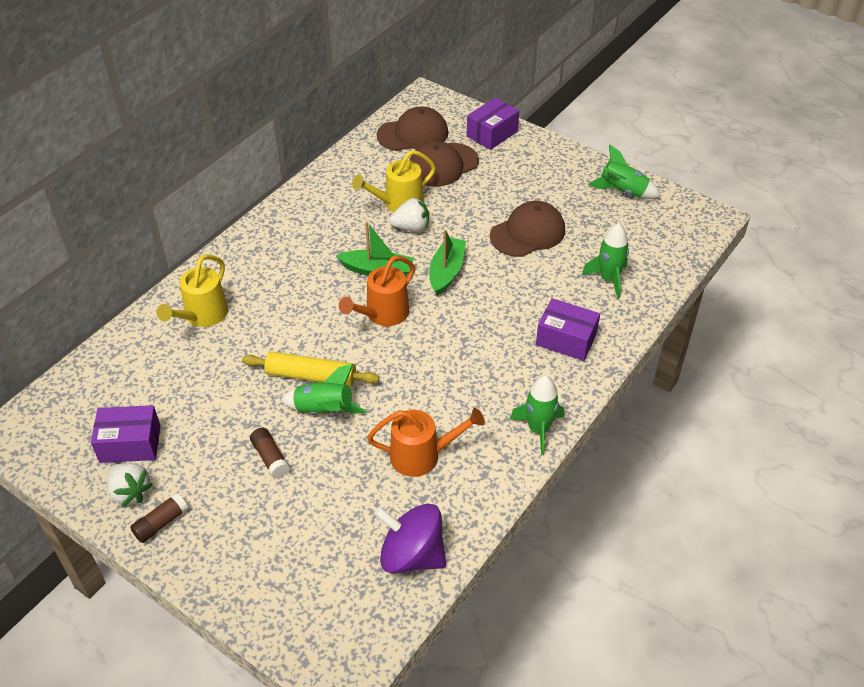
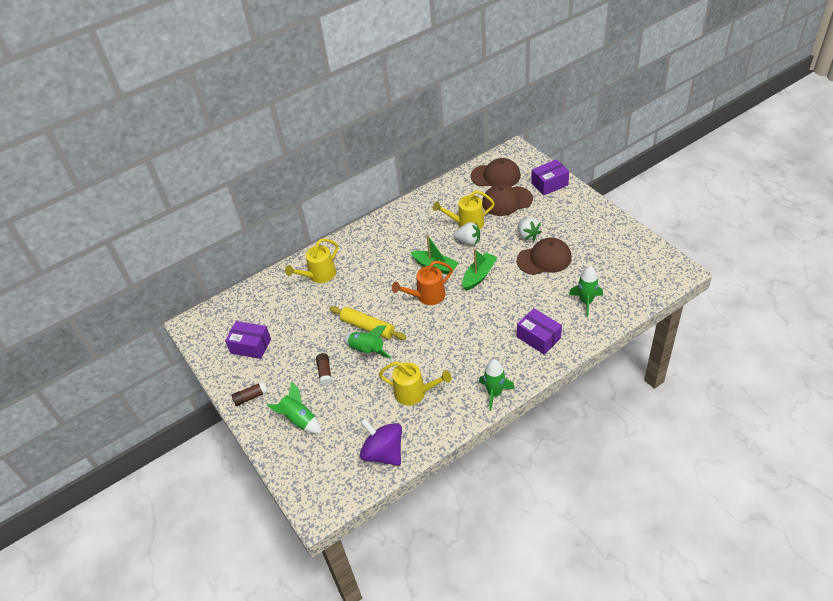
camera: 25 degrees right, 0 degrees up
(130, 492) = (240, 374): white strawberry -> white strawberry (528, 235)
(422, 455) = (415, 393): orange watering can -> yellow watering can
(623, 191) = (624, 241): green rocket -> green rocket (299, 420)

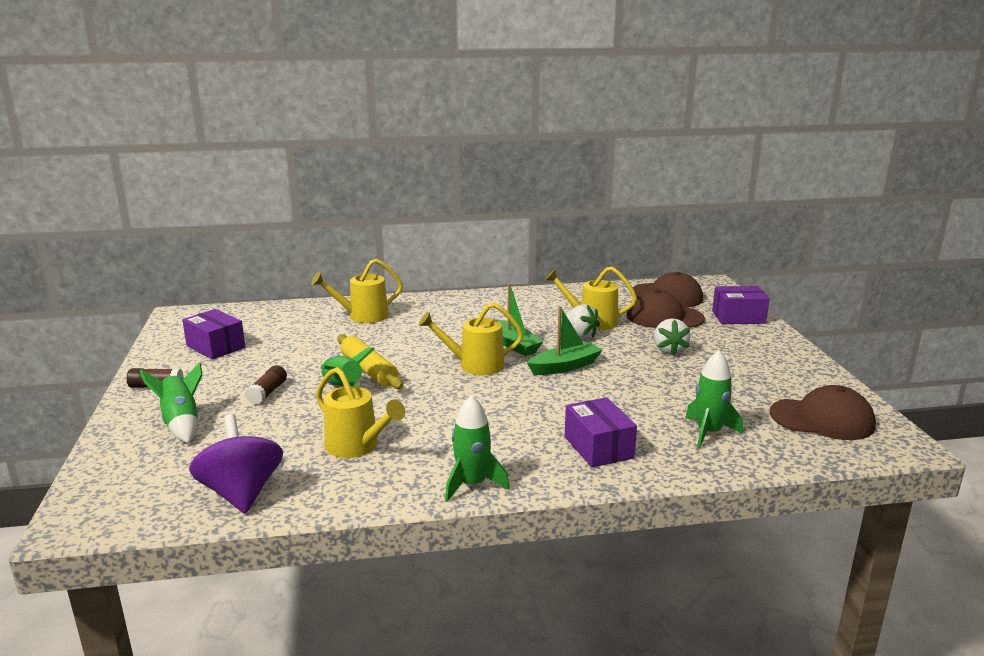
camera: 20 degrees right, 25 degrees down
(427, 296) = (474, 365): orange watering can -> yellow watering can
(544, 259) = (675, 376): brown cap -> brown cap (822, 419)

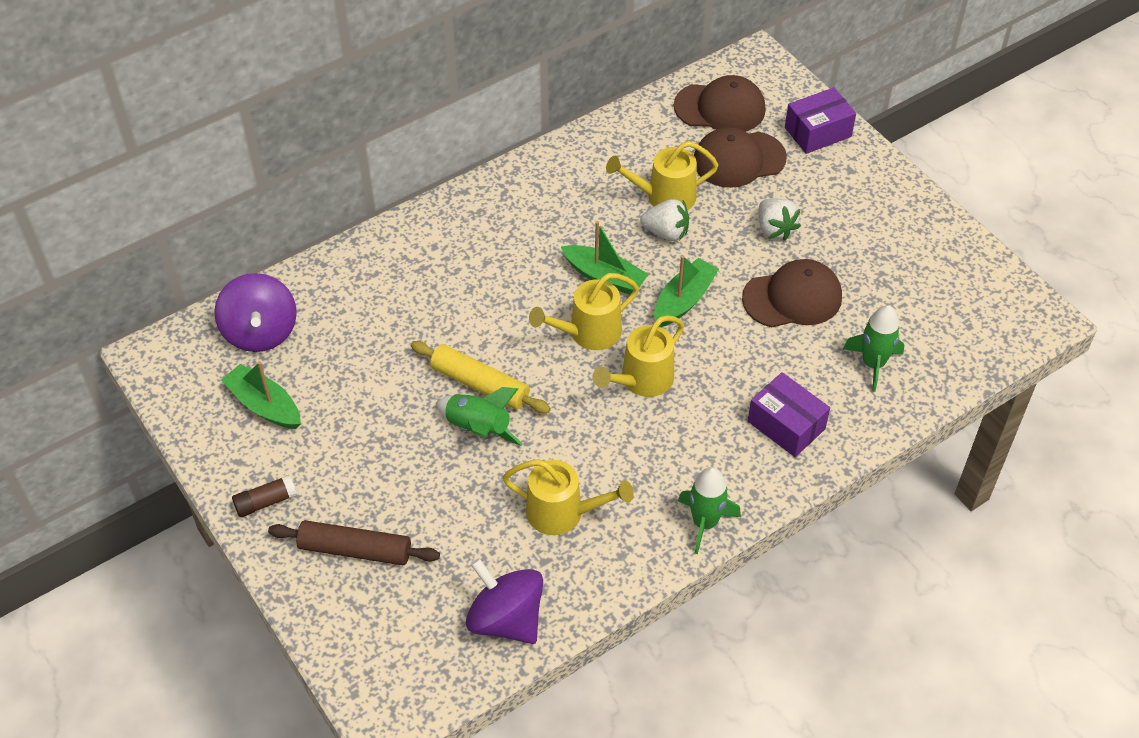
camera: 25 degrees left, 30 degrees up
(181, 423) = (355, 550): green rocket -> brown rolling pin
(215, 347) = (264, 405): purple box -> green boat
(255, 319) = (260, 332): none -> purple spinning top
(267, 392) = (401, 465): brown glue stick -> none
(362, 316) = (390, 278): yellow watering can -> yellow watering can (641, 381)
(822, 419) = (963, 303): brown cap -> brown cap (792, 298)

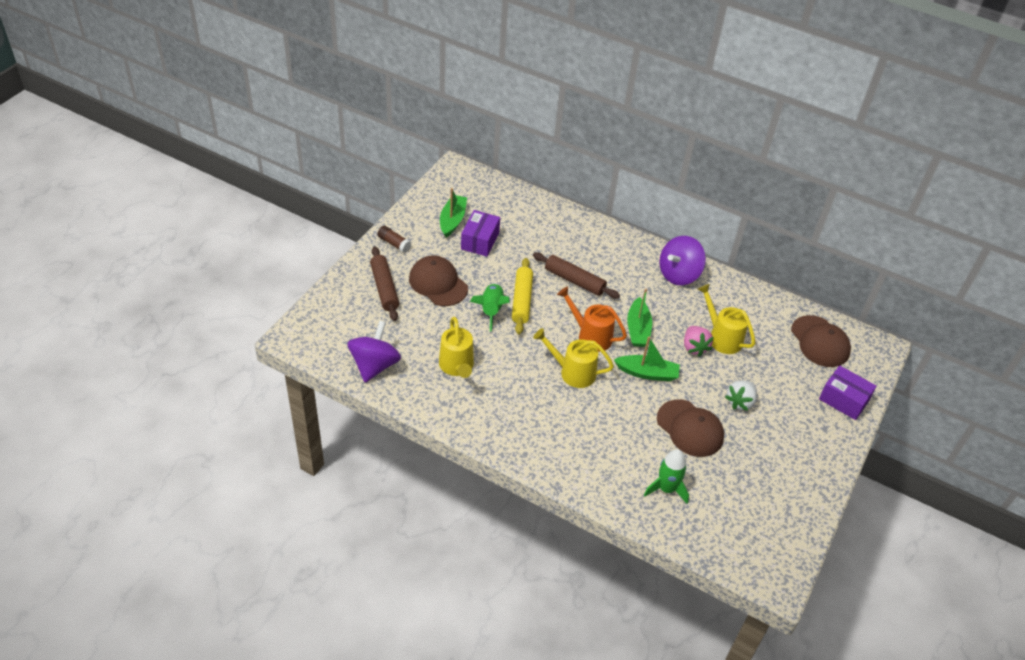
camera: 60 degrees right, 5 degrees down
(260, 332) = (497, 201): purple spinning top -> purple spinning top (679, 274)
(478, 307) = (574, 280): none -> brown rolling pin
(588, 333) = (590, 335): yellow watering can -> orange watering can
(666, 232) = (694, 347): white strawberry -> pink strawberry
(705, 523) = (488, 436): green rocket -> none
(739, 159) = (784, 365): brown cap -> brown cap (438, 283)
(786, 425) = (586, 455): purple box -> purple box (480, 241)

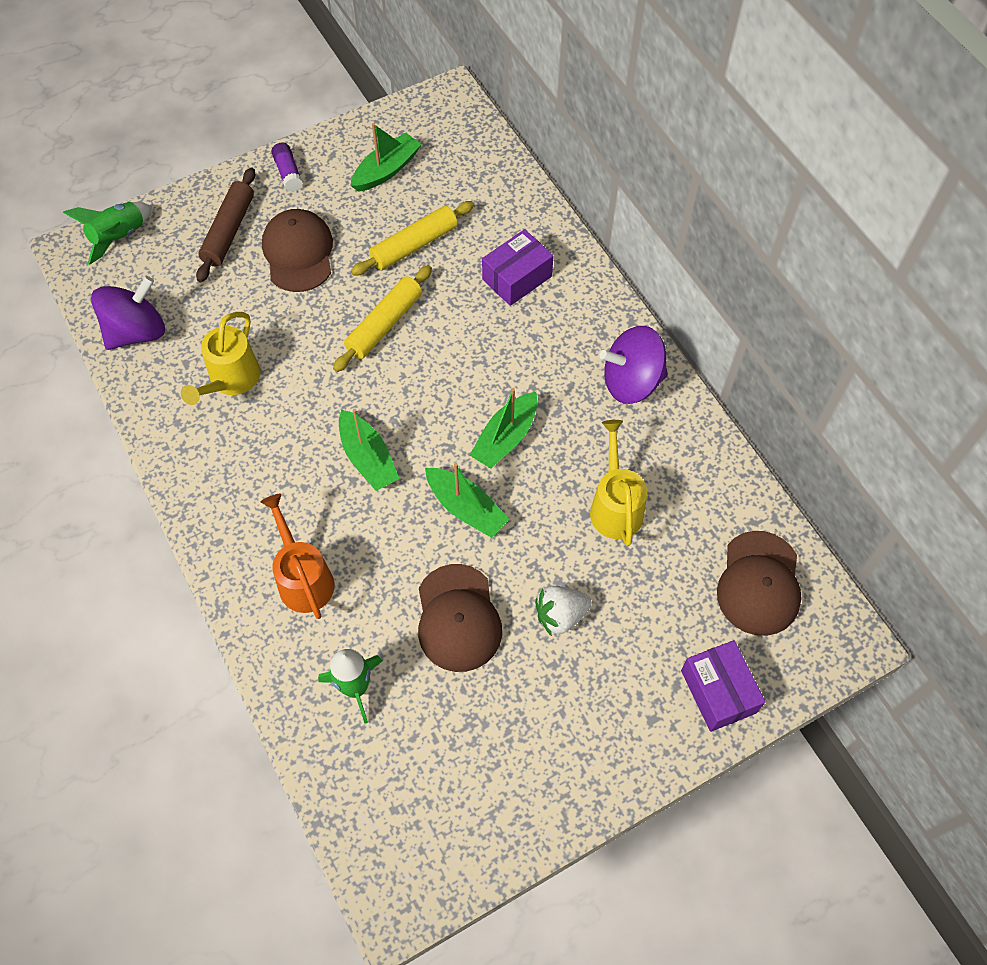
camera: 35 degrees right, 15 degrees up
(394, 243) = (288, 173): brown glue stick -> purple glue stick
(480, 241) = (398, 215): purple box -> purple box (517, 278)
(491, 310) = (334, 320): green rocket -> green rocket (119, 237)
(503, 253) = (414, 245): none -> yellow rolling pin
(572, 372) = (368, 458): yellow watering can -> green boat
(574, 280) = (477, 326): brown rolling pin -> none
(590, 335) = (433, 417): orange watering can -> orange watering can (303, 578)
(694, 347) = (563, 502): pink strawberry -> none

